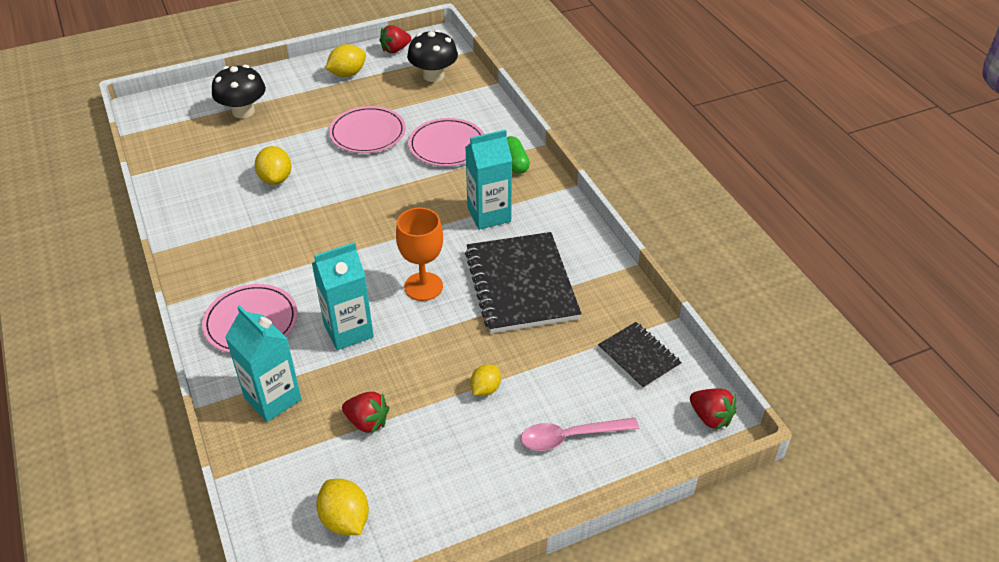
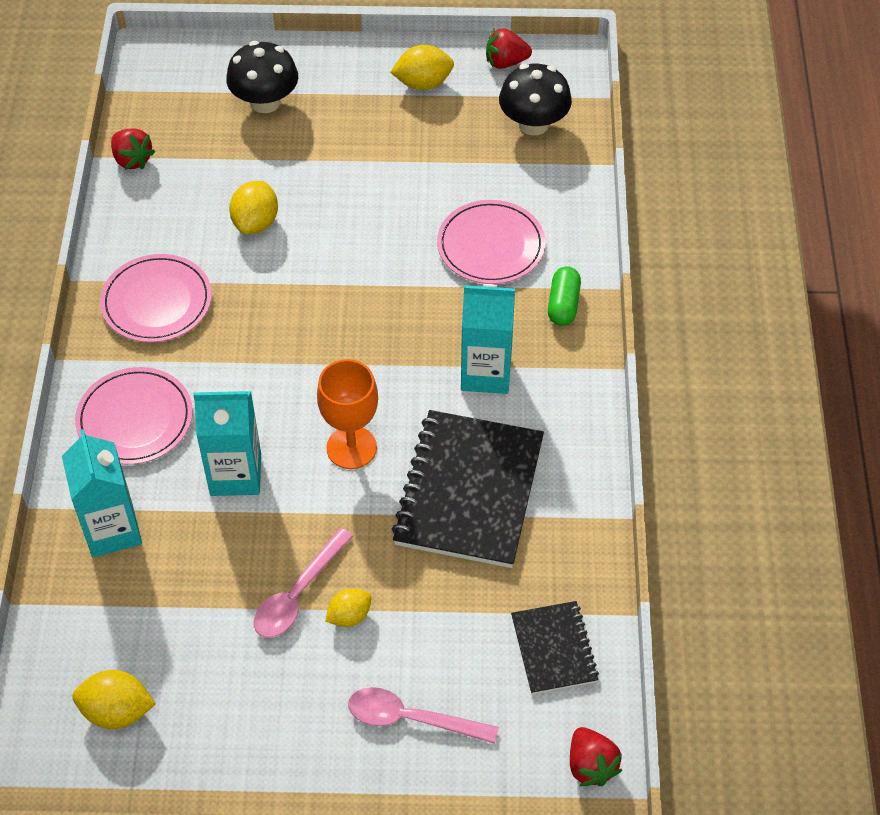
camera: 25 degrees right, 10 degrees up
(345, 520) = (117, 711): yellow lemon -> yellow lemon turned 75 degrees counterclockwise
(367, 133) = (401, 190): pink plate -> pink plate (157, 302)
(367, 422) = (198, 602): red strawberry -> red strawberry (132, 159)
(439, 388) = (298, 593): none -> pink spoon

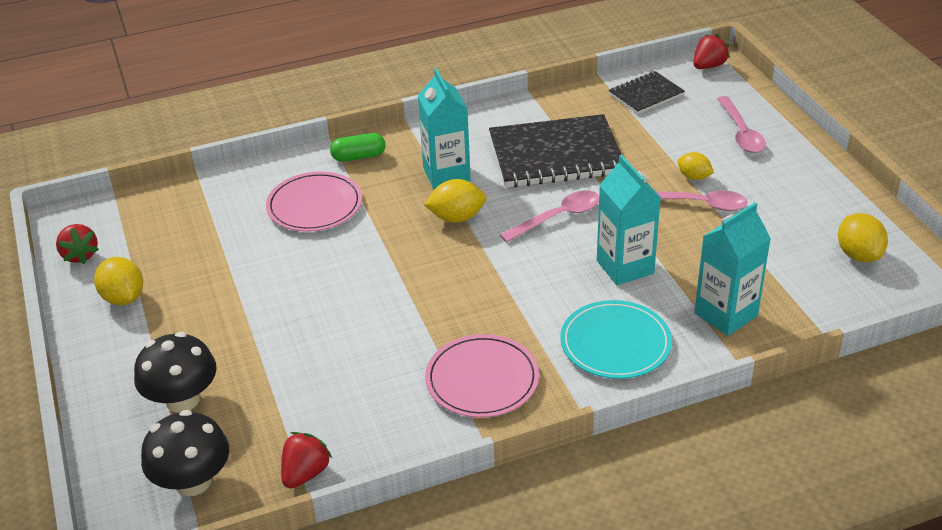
camera: 110 degrees left, 15 degrees down
(135, 419) = (615, 343): pink plate -> turquoise plate
(256, 222) = (352, 348): yellow lemon -> yellow lemon (456, 218)
(351, 447) = (558, 217): orange goblet -> pink spoon
(533, 124) = (159, 219): black mushroom -> black mushroom (193, 481)

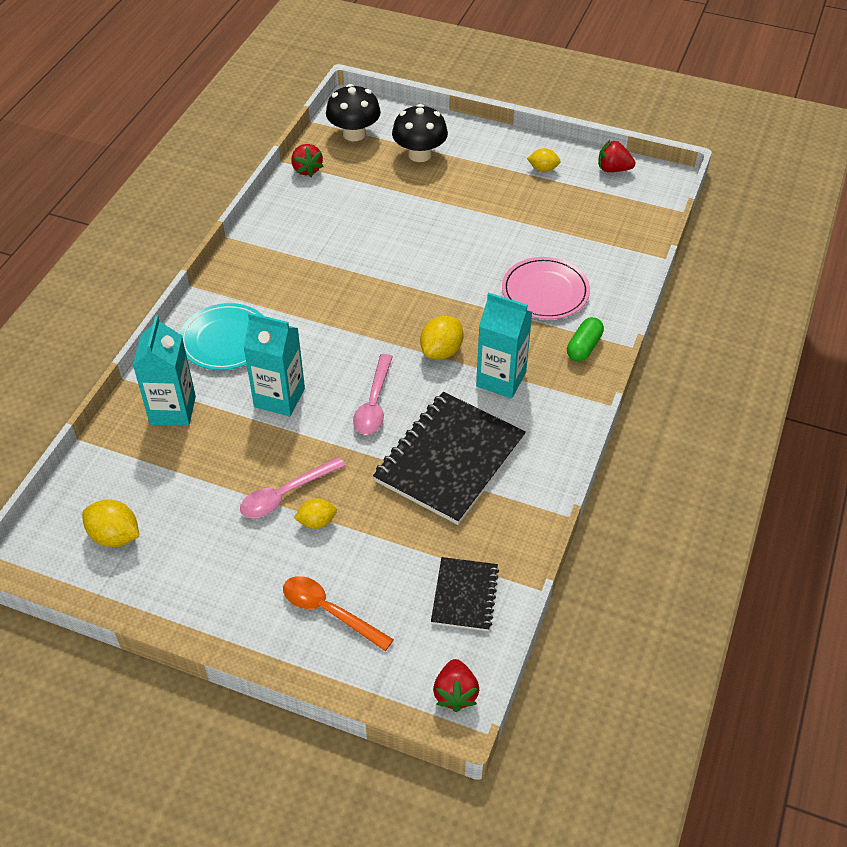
camera: 130 degrees right, 10 degrees up
(123, 298) = (543, 169): yellow lemon -> yellow lemon, size x0.66
(482, 379) = (279, 266): pink plate -> none
(741, 132) = (329, 611): pink spoon -> orange spoon

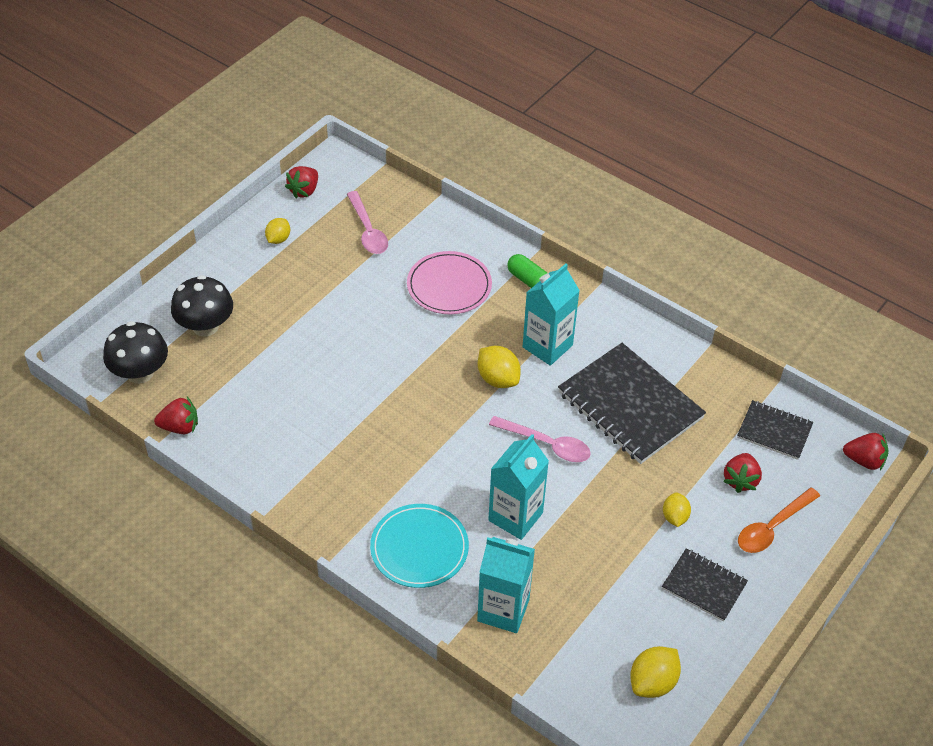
camera: 75 degrees left, 0 degrees up
(237, 560) = (704, 586): none -> black notebook
(286, 494) = (637, 534): pink spoon -> pink spoon (368, 230)
(384, 573) = (740, 480): none -> red strawberry

